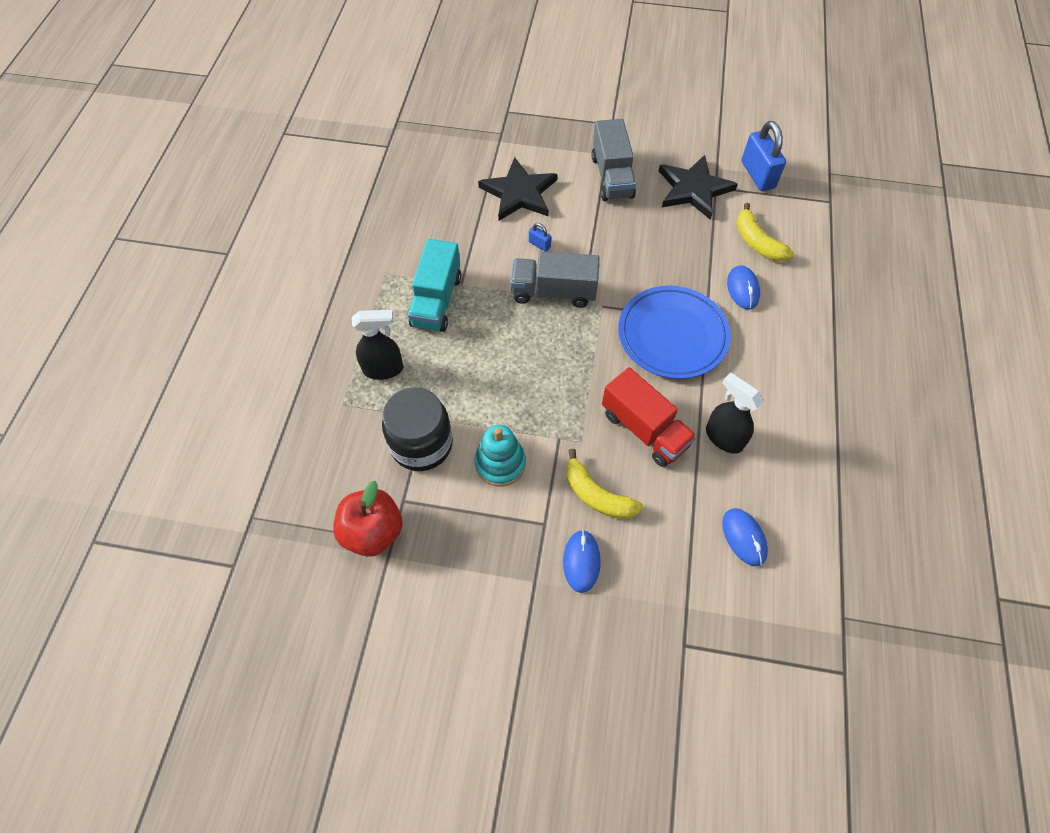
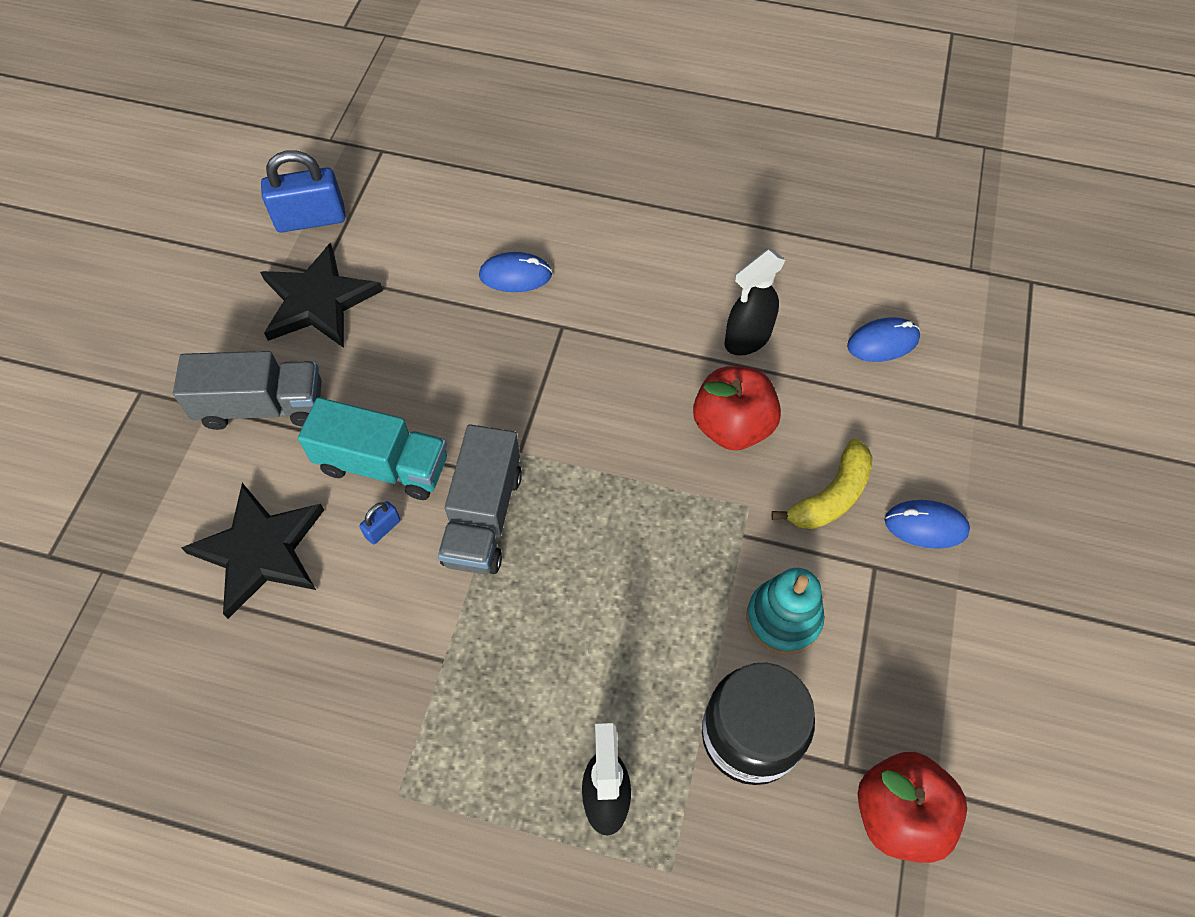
camera: 85 degrees left, 0 degrees up
(436, 301) = (473, 703): turquoise truck -> turquoise truck (383, 465)
(644, 429) = (732, 426): red truck -> red apple
(672, 335) = (583, 370): blue plate -> none
(757, 242) = (437, 244): yellow banana -> none

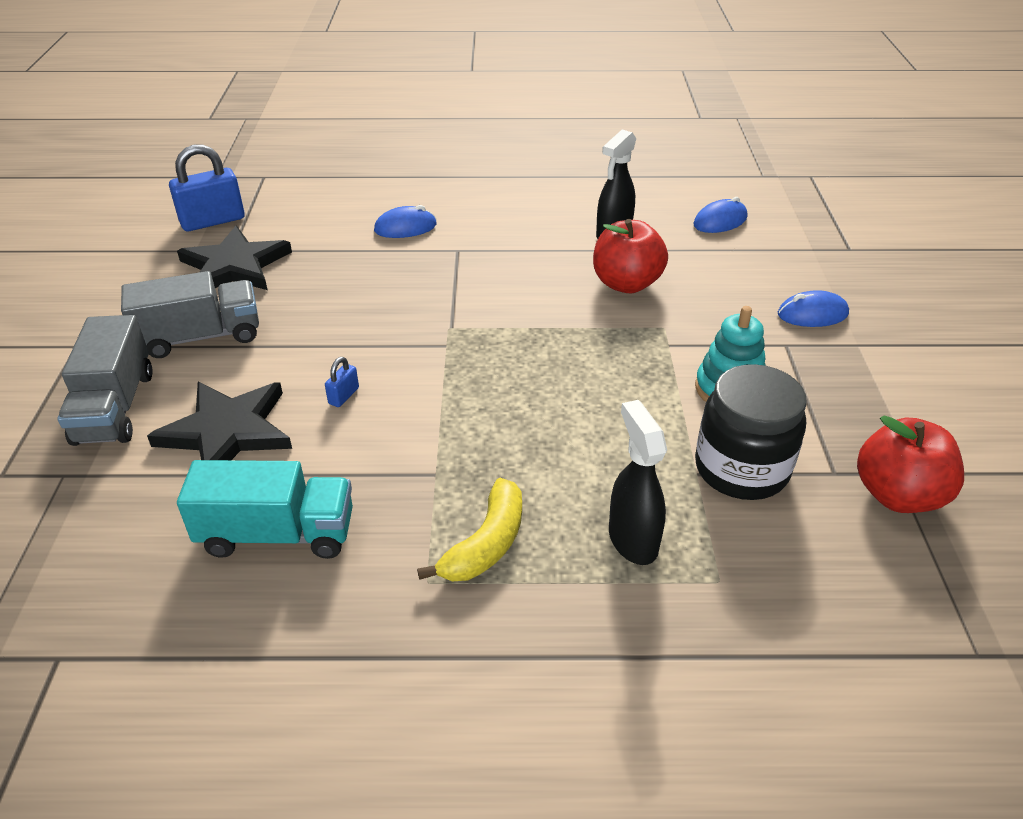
camera: 15 degrees left, 20 degrees down
(383, 465) = (329, 355): turquoise truck -> turquoise truck (277, 534)
(483, 517) = (435, 372): grey truck -> grey truck (115, 407)
(831, 496) = (728, 310): yellow banana -> yellow banana (486, 544)

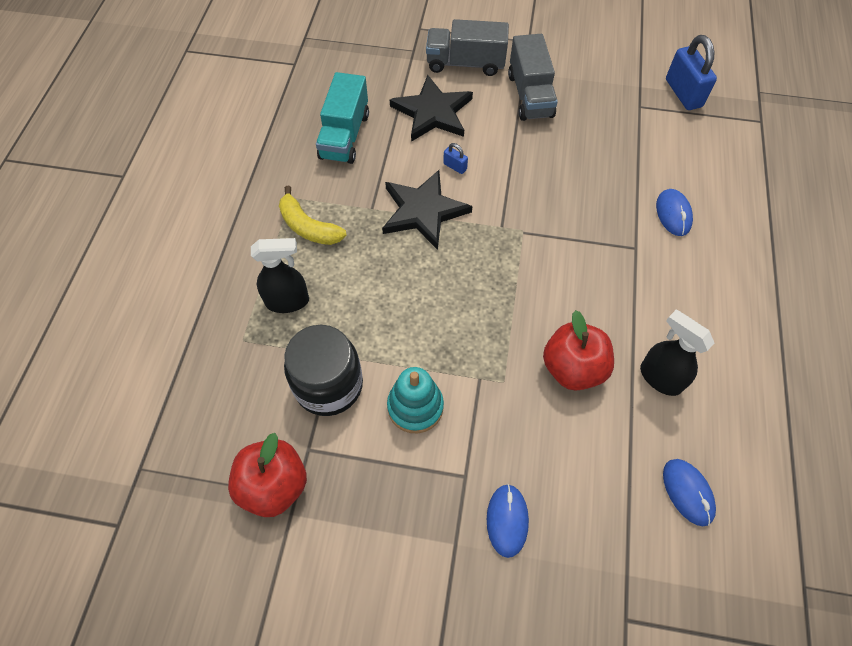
camera: 100 degrees right, 20 degrees up
(235, 266) = (616, 108): black star -> black star (423, 211)

